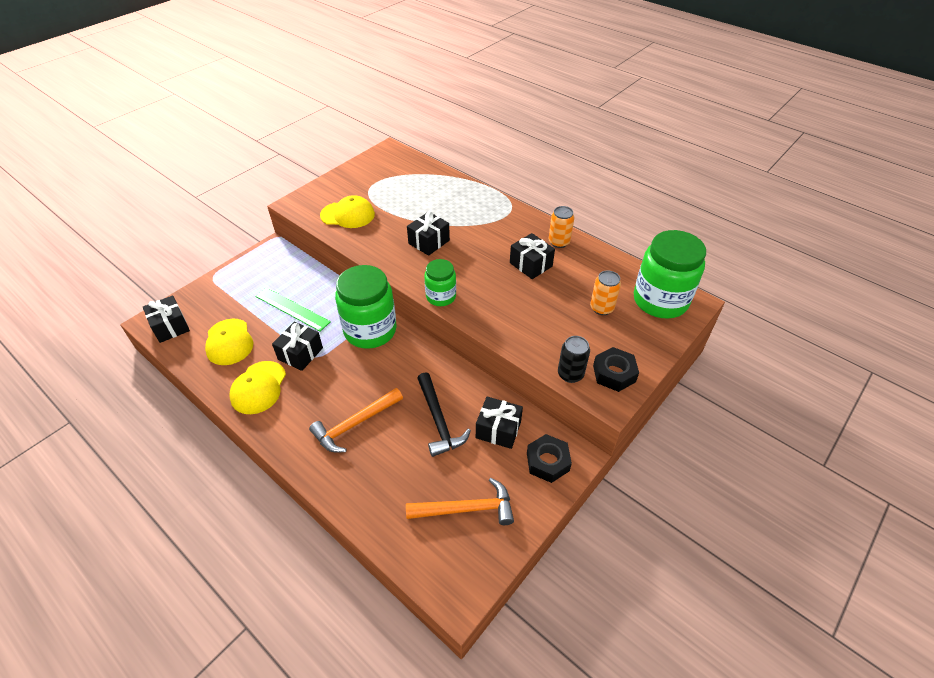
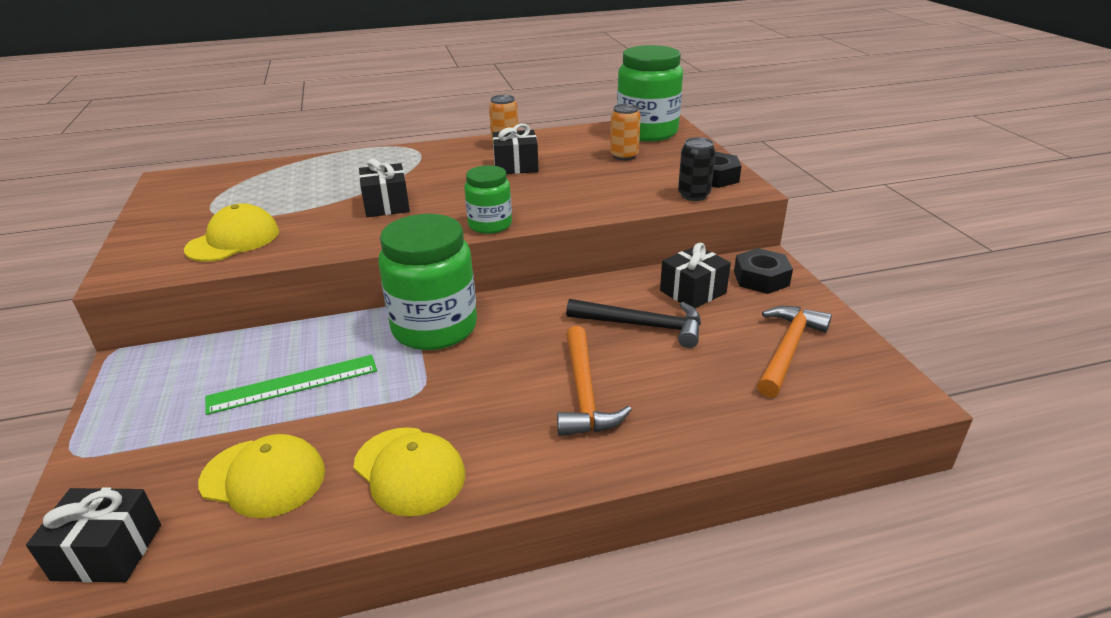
camera: 55 degrees left, 15 degrees down
(300, 353) = (395, 403): black gift -> none

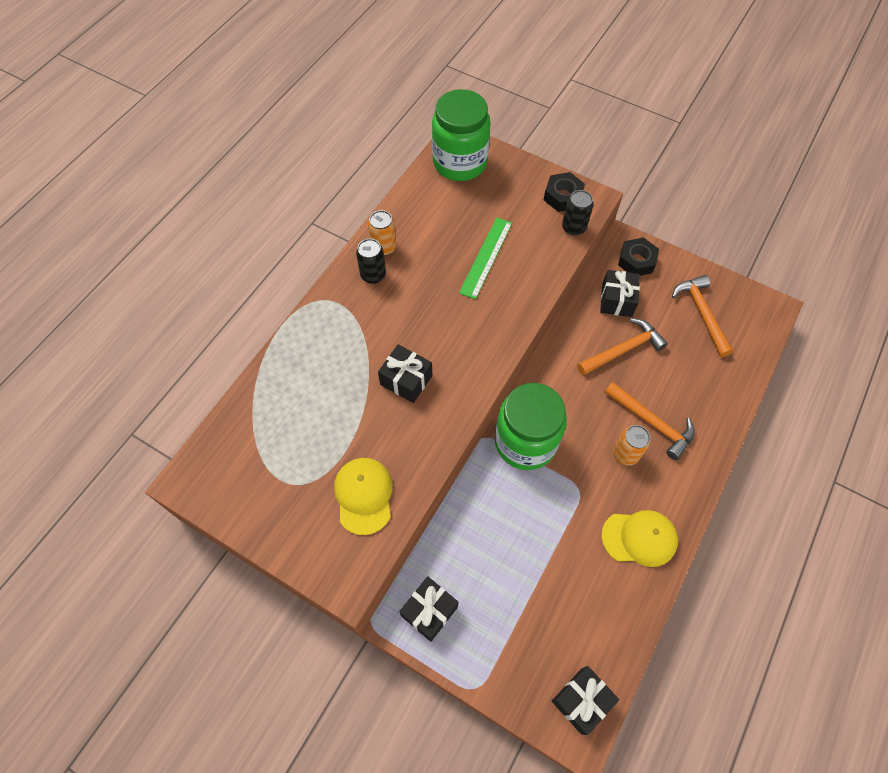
camera: 45 degrees left, 30 degrees up
(263, 477) = (585, 604): yellow cap -> none
(293, 384) = (512, 546): green ruler -> green ruler (486, 257)
(471, 152) = (373, 275): none -> black can
(490, 225) = (499, 349): green jar -> none
(516, 166) = (428, 270): black gift -> black gift (429, 611)
(624, 156) = (481, 207): orange can -> orange can (626, 454)
(642, 326) = (623, 350): black hammer -> orange hammer

